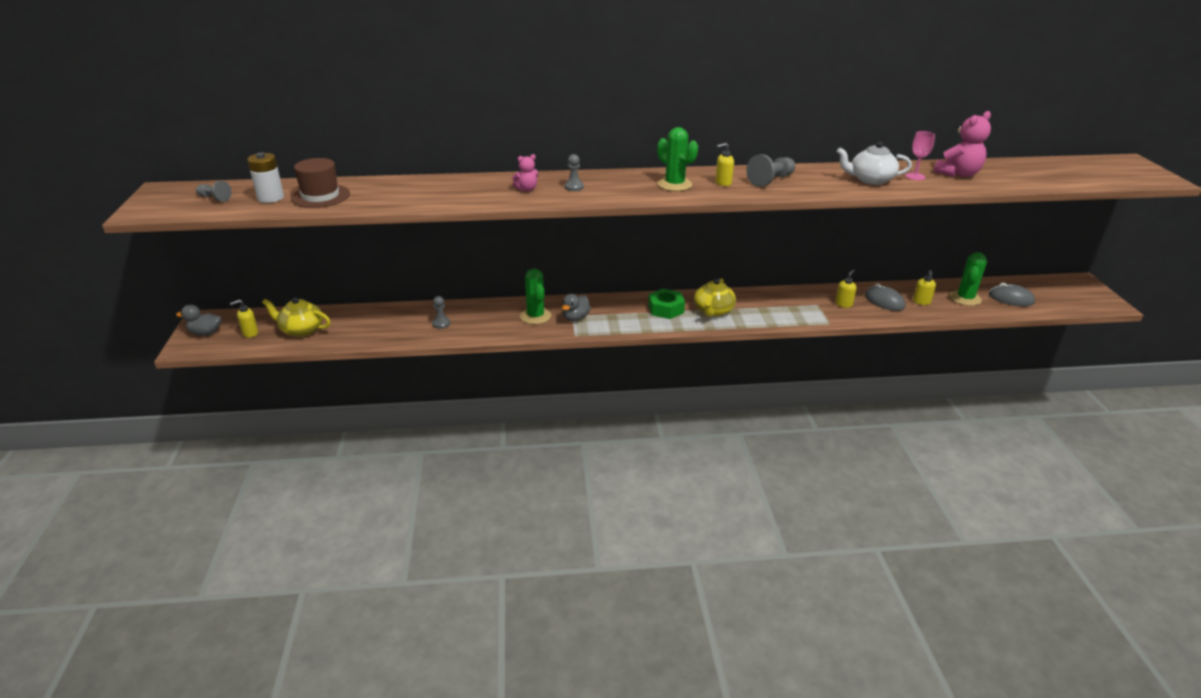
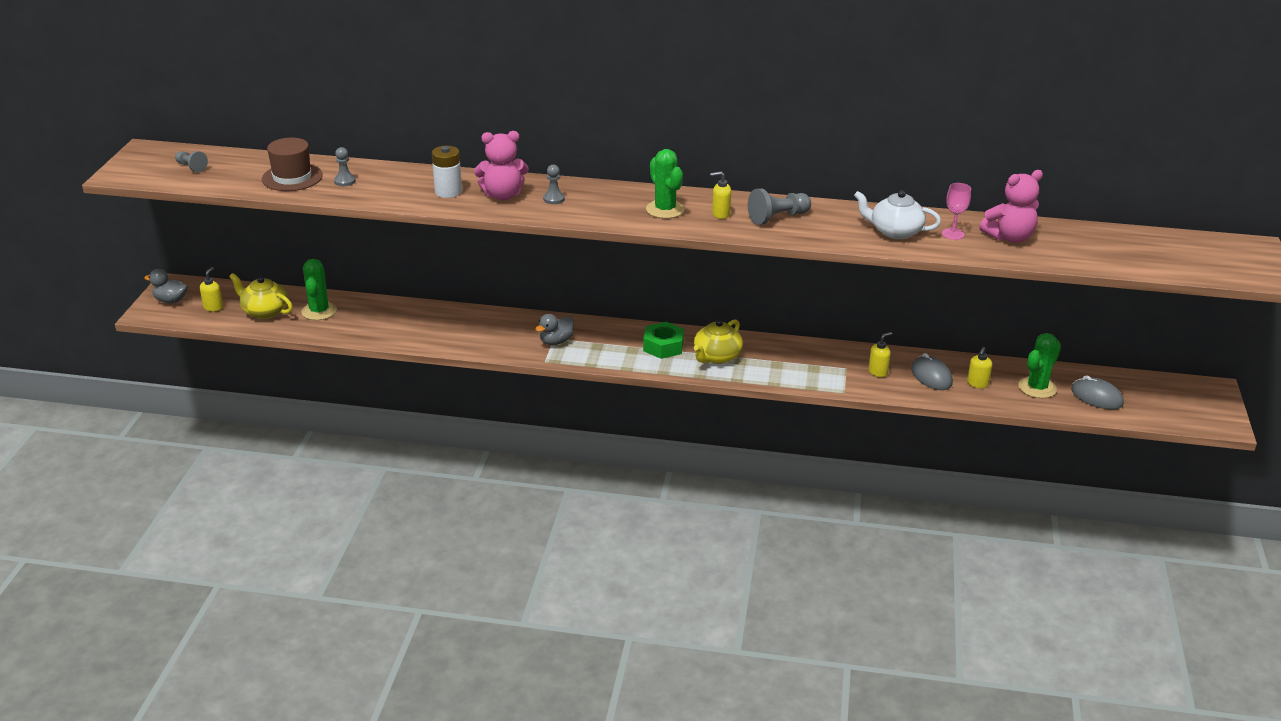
camera: 15 degrees right, 0 degrees up
(250, 333) = (213, 307): yellow soap dispenser -> yellow soap dispenser turned 120 degrees clockwise
(270, 198) = (244, 173): white battery -> white battery (448, 192)
(441, 323) = (409, 326): grey pawn -> grey pawn (345, 181)
(527, 189) = (502, 195): pink teddy bear -> pink teddy bear, size x1.81
(535, 316) = (513, 333): green cactus -> green cactus (319, 311)

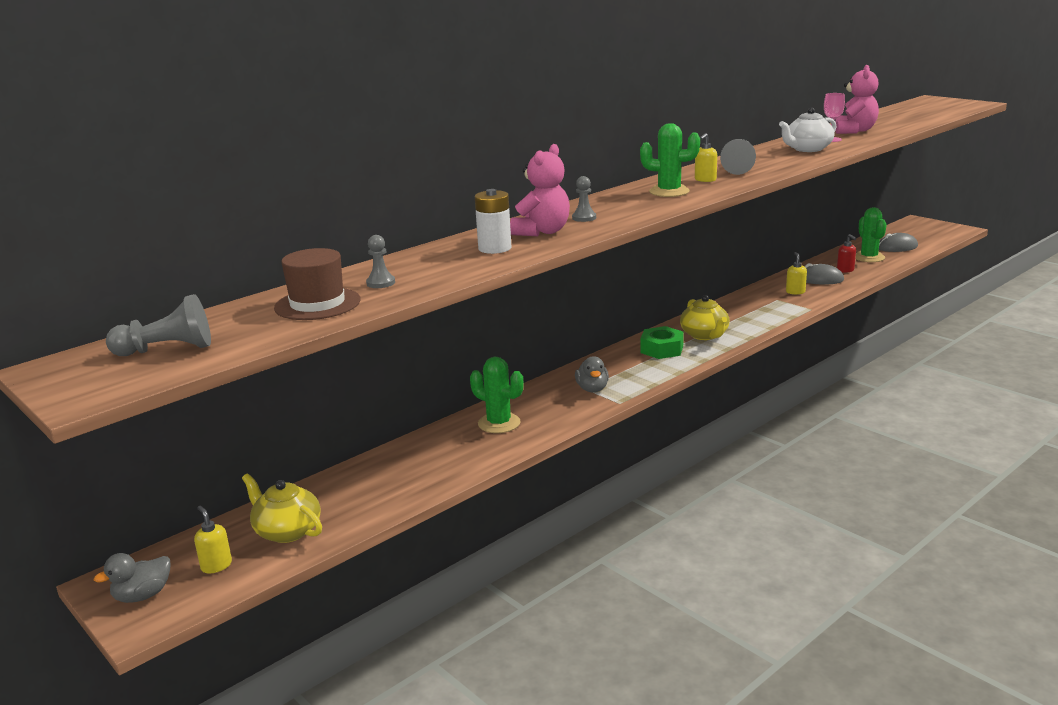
camera: 50 degrees left, 10 degrees down
(191, 167) = (167, 350): grey pawn -> grey pawn, size x1.62
(264, 311) = (287, 531): yellow teapot -> yellow teapot turned 60 degrees clockwise
(319, 311) = (345, 495): green cactus -> green cactus (499, 423)
(977, 384) = (845, 270): yellow soap dispenser -> red soap dispenser

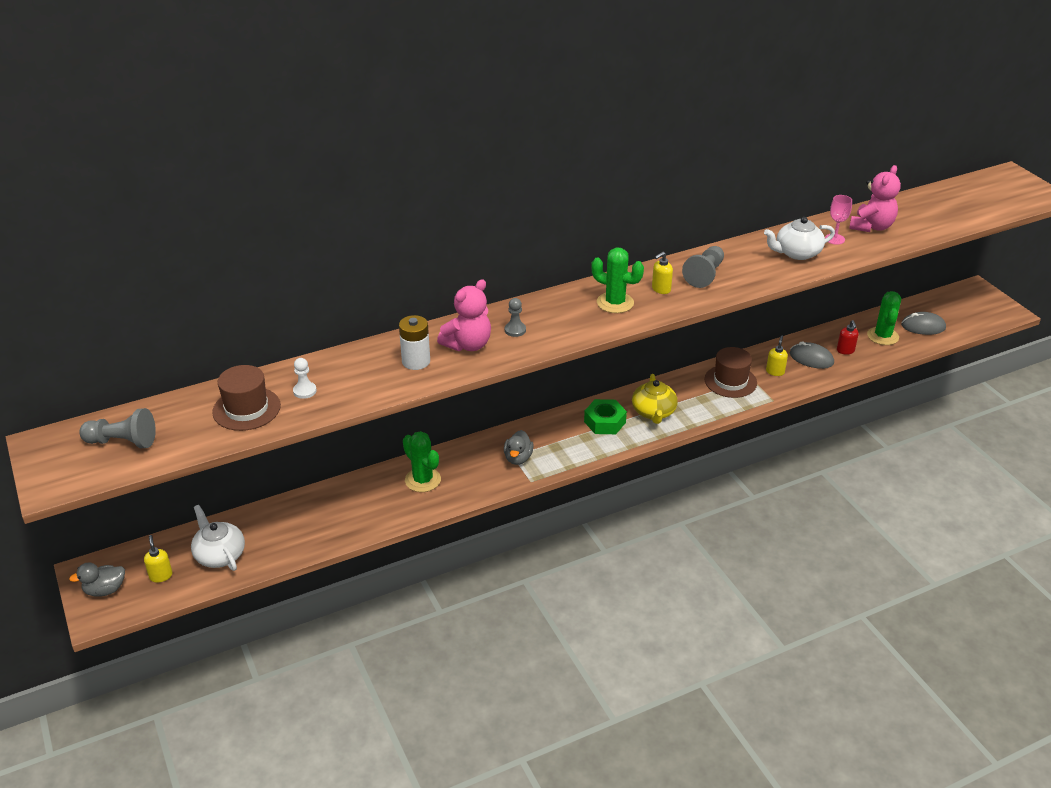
camera: 15 degrees right, 15 degrees up
(287, 531) = (219, 555): yellow teapot -> white teapot
(381, 283) = (305, 391): grey pawn -> white pawn
(760, 304) = (730, 381): none -> brown hat

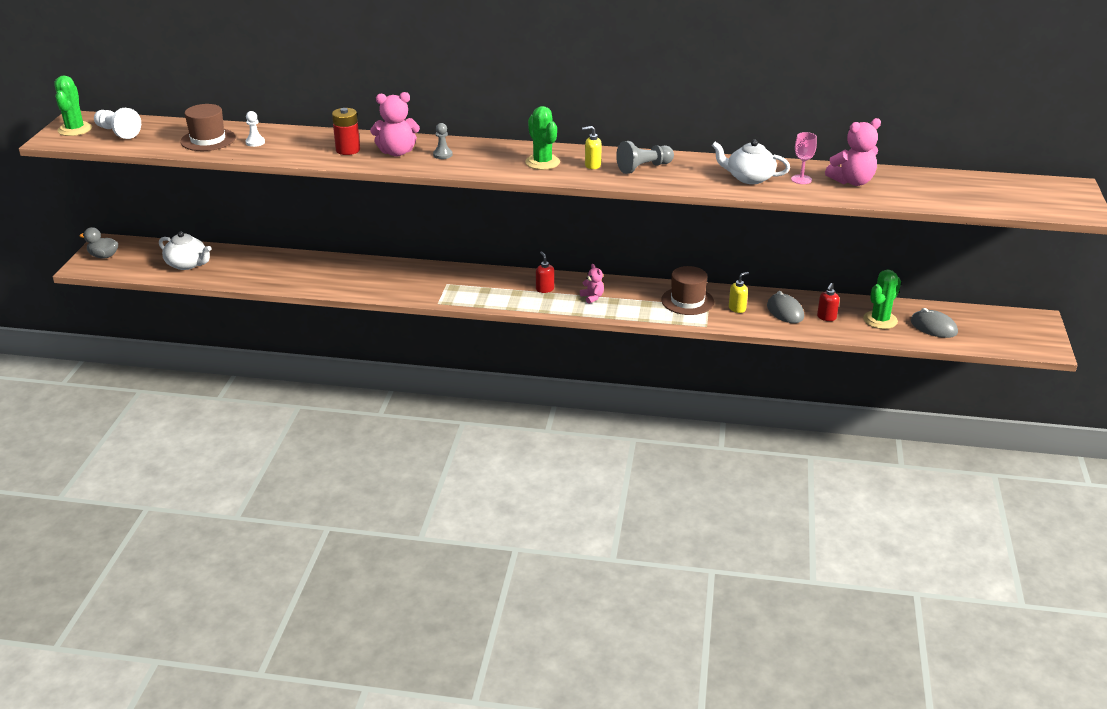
camera: 35 degrees right, 5 degrees down
(122, 442) = (118, 132): grey pawn -> white pawn
(161, 576) = (141, 261): yellow soap dispenser -> none
(219, 555) = (187, 264): white teapot -> white teapot turned 120 degrees clockwise
(416, 361) = (348, 150): white battery -> red battery
(423, 480) = (365, 274): green cactus -> green cactus (75, 129)
(518, 458) = (448, 286): grey duck -> none
(605, 422) = (544, 289): green nut -> red soap dispenser
(653, 412) = (592, 297): yellow teapot -> pink teddy bear

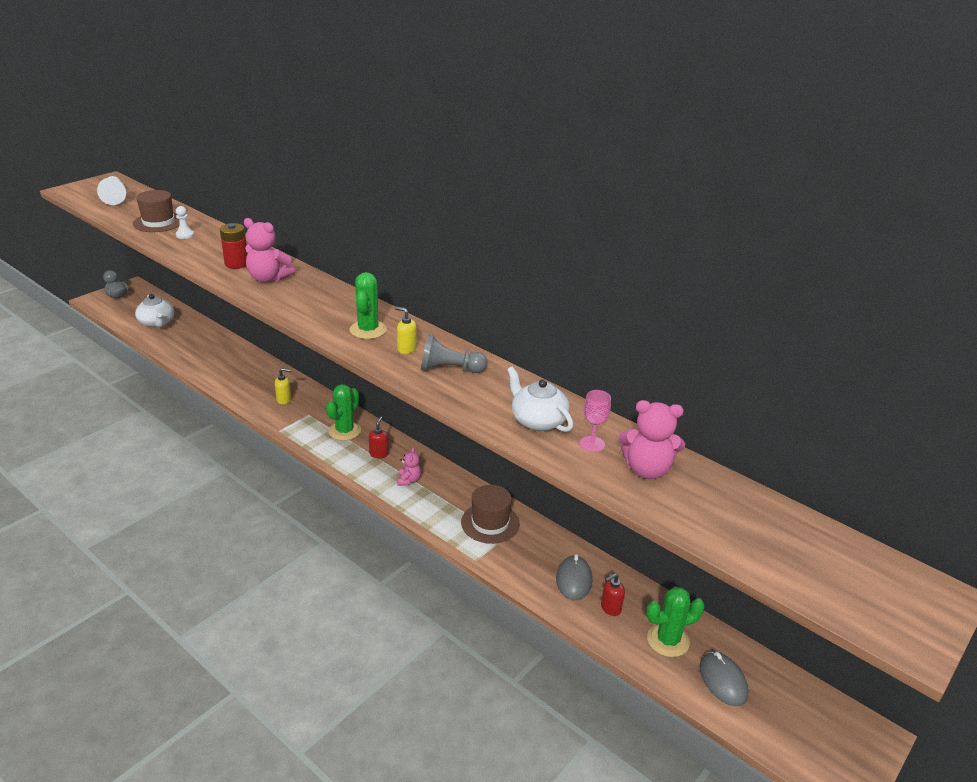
camera: 30 degrees right, 0 degrees up
(75, 129) = (94, 187): green cactus -> green cactus (344, 431)
(442, 155) = (299, 293): grey pawn -> none
(737, 308) = (528, 554): yellow soap dispenser -> yellow soap dispenser (284, 400)

